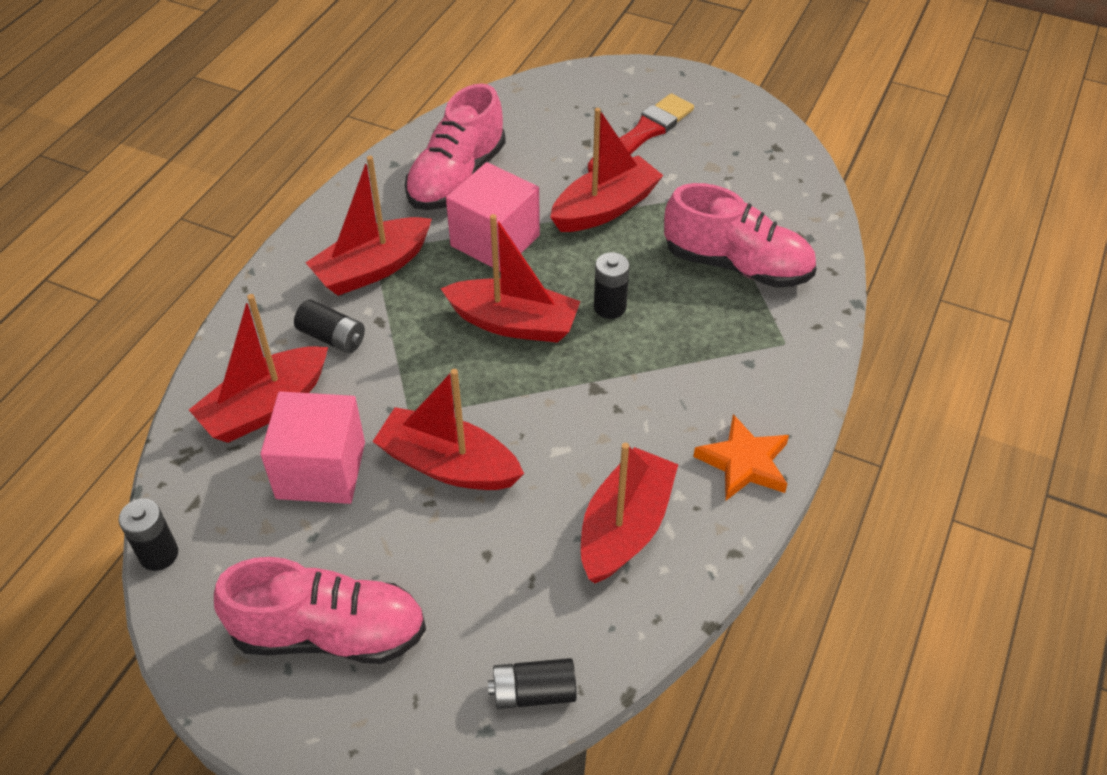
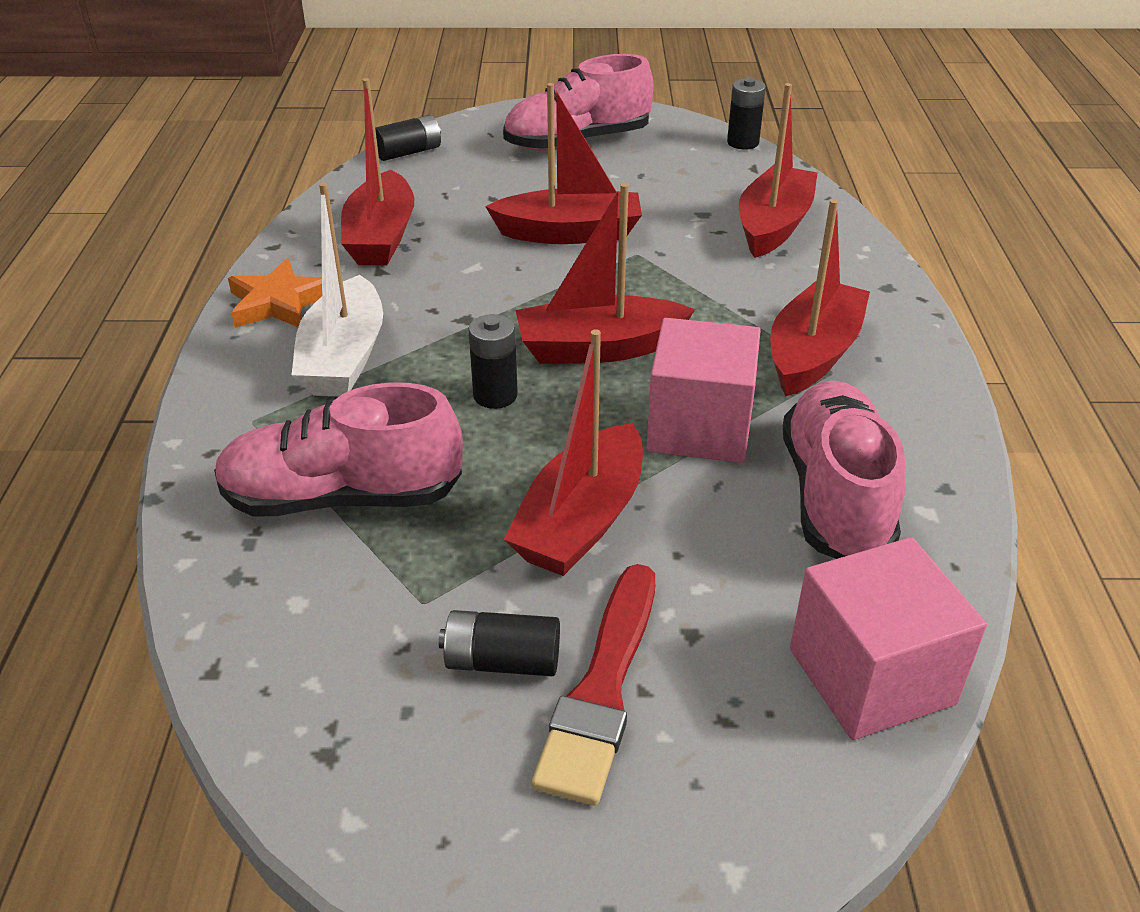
camera: 155 degrees right, 10 degrees down
(321, 470) = (676, 205): pink cube -> pink cube (871, 676)
(332, 337) = (778, 285): black battery -> black battery (502, 661)
(705, 379) = (344, 357): none -> white boat

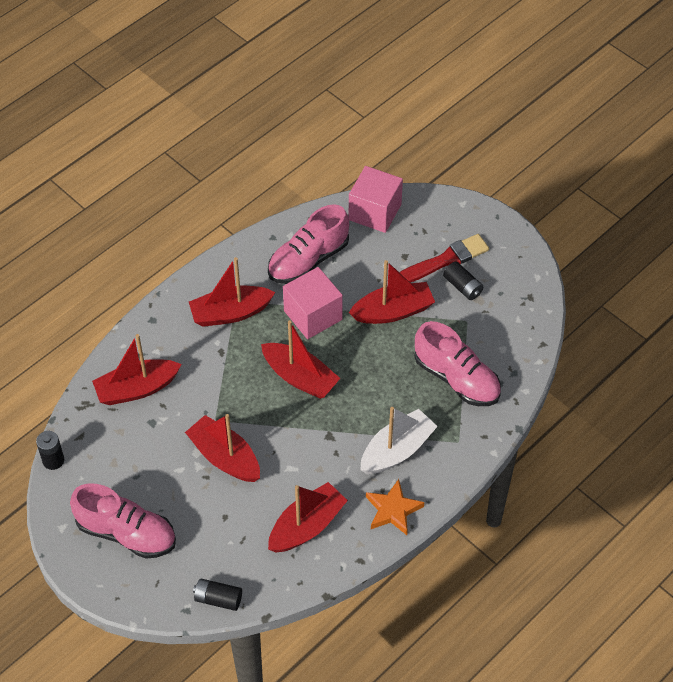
camera: 135 degrees left, 15 degrees up
(495, 395) = (362, 384): black battery -> none

